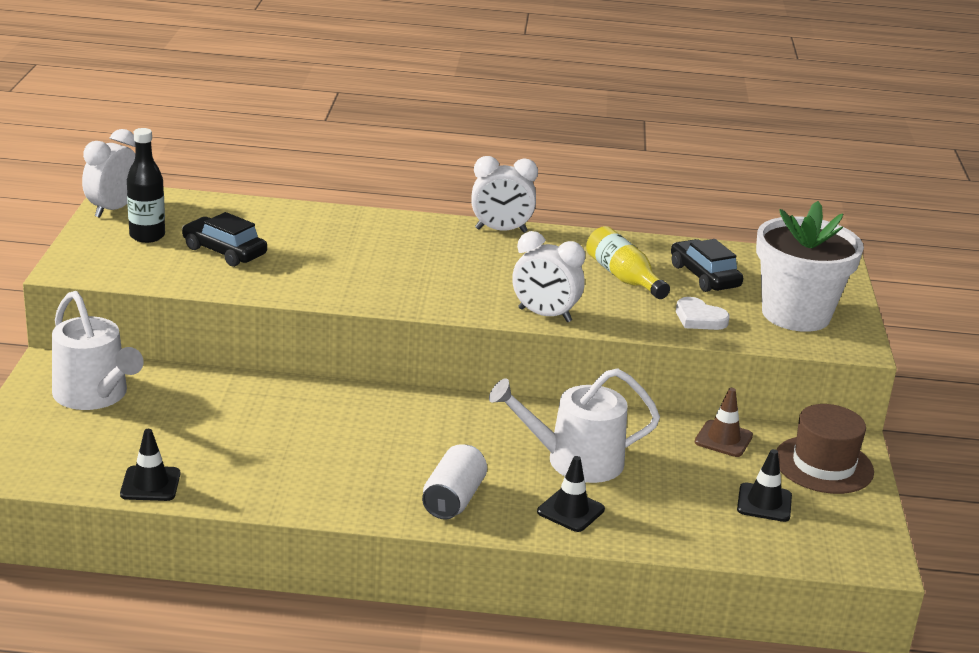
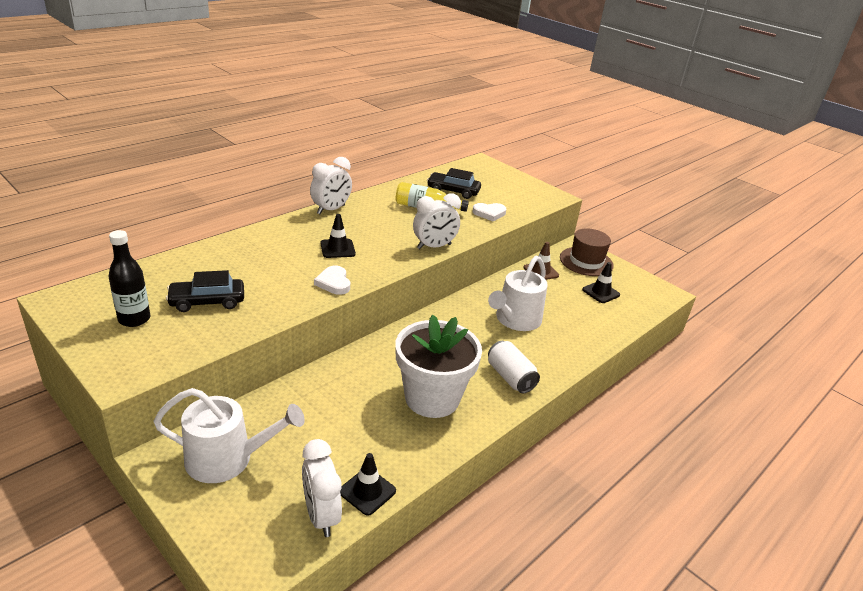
camera: 50 degrees left, 5 degrees up
(113, 209) = (71, 313): white clock -> white clock (321, 516)
(364, 293) = (334, 283): none -> white heart
(570, 510) = (557, 347): black traffic cone -> black traffic cone (337, 249)
(796, 314) = (514, 192): white flower pot -> white flower pot (432, 398)

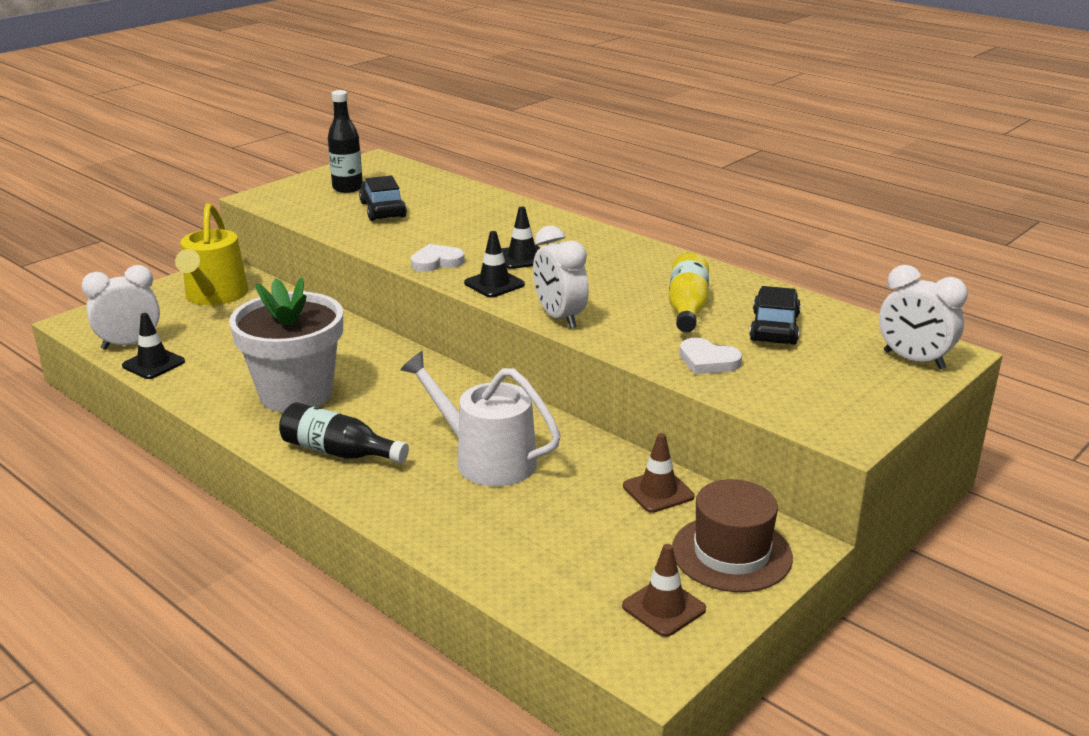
camera: 90 degrees right, 5 degrees down
(227, 459) = (215, 295): white watering can -> yellow watering can
(331, 209) = (632, 245): white clock -> white clock (913, 360)
(489, 213) = (708, 361): white heart -> white heart turned 45 degrees counterclockwise
(510, 377) = (339, 452): white can -> black bottle
(601, 292) = (612, 563): black traffic cone -> black traffic cone (494, 284)
(628, 284) = (663, 607): none -> brown traffic cone

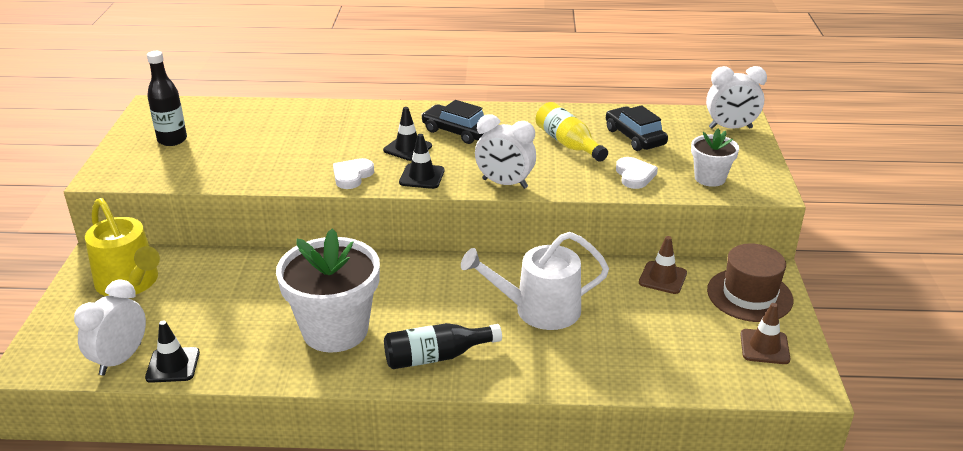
camera: 40 degrees left, 5 degrees up
(383, 210) = (236, 148): black car -> black car (457, 131)
(708, 361) = (634, 175): white heart -> white heart turned 90 degrees counterclockwise
(793, 396) = (710, 178): none -> white flower pot

